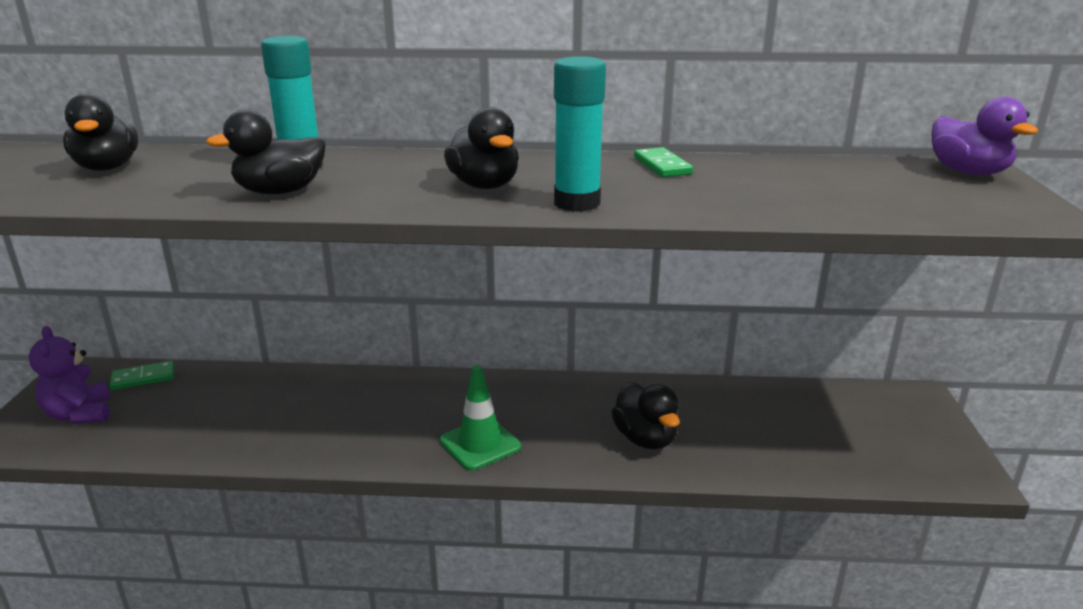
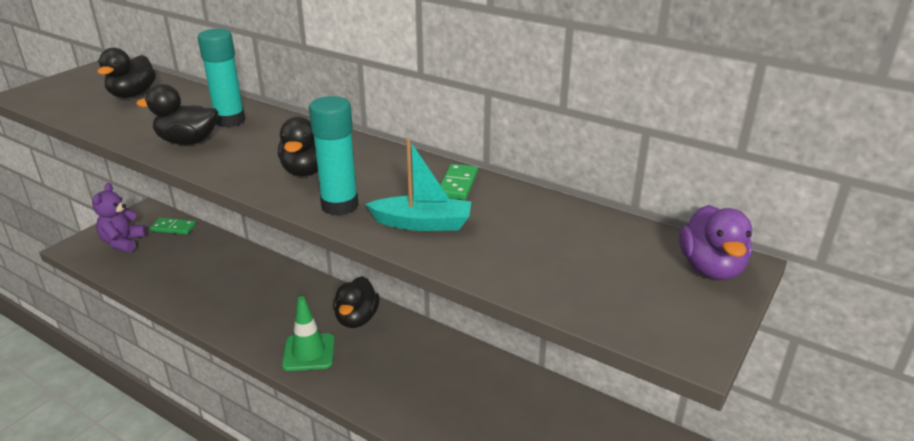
camera: 30 degrees right, 5 degrees up
(645, 439) = (419, 395): black duck -> black duck (357, 319)
(686, 197) = (422, 223): none -> turquoise boat

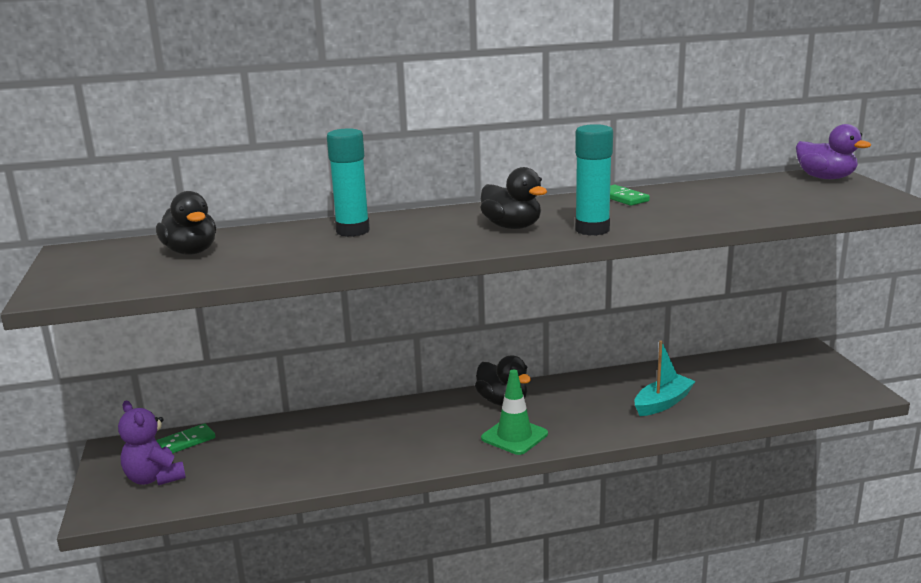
camera: 45 degrees left, 10 degrees down
(187, 141) = (364, 250): black duck -> none
(422, 223) = (661, 216): turquoise boat -> turquoise boat (662, 403)

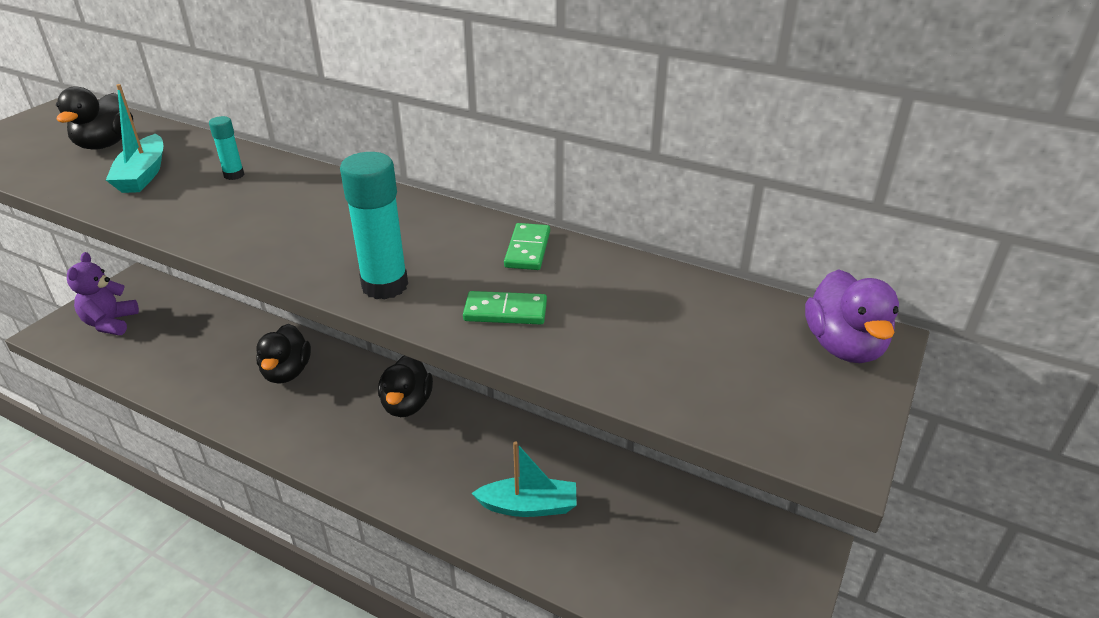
camera: 40 degrees right, 15 degrees up
(186, 442) = (172, 301): green domino -> green domino (505, 311)
(280, 251) = (143, 175): none -> turquoise boat
(353, 231) = (234, 175): turquoise glue stick -> turquoise glue stick, size x0.53
(512, 227) = (339, 239): black duck -> black duck (287, 372)
(514, 436) = (353, 451): green traffic cone -> none

